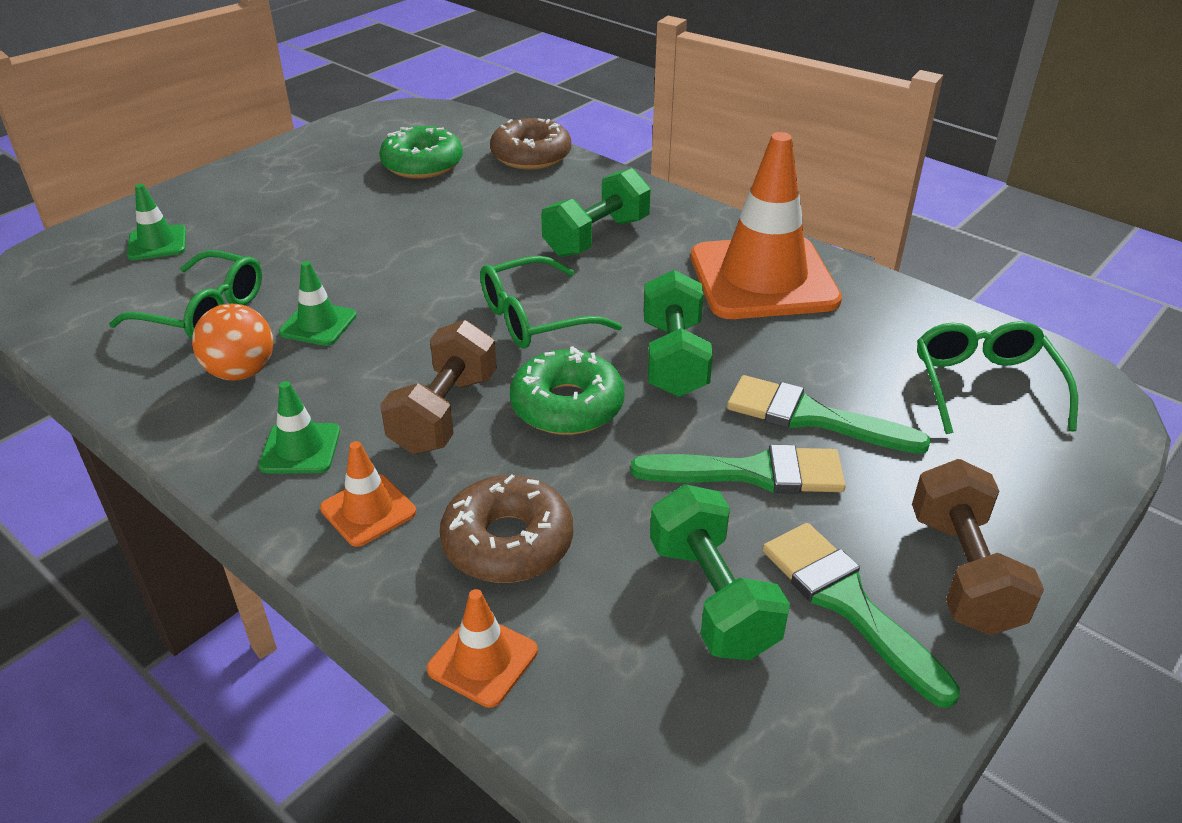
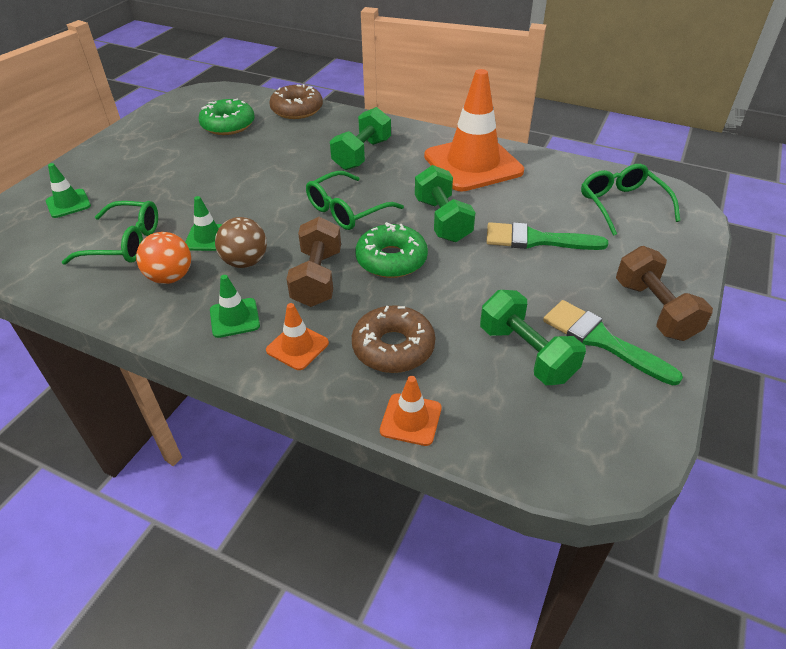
camera: 15 degrees left, 5 degrees up
(353, 369) = (245, 262): none -> brown ball
(752, 473) = (517, 278): green brush -> none

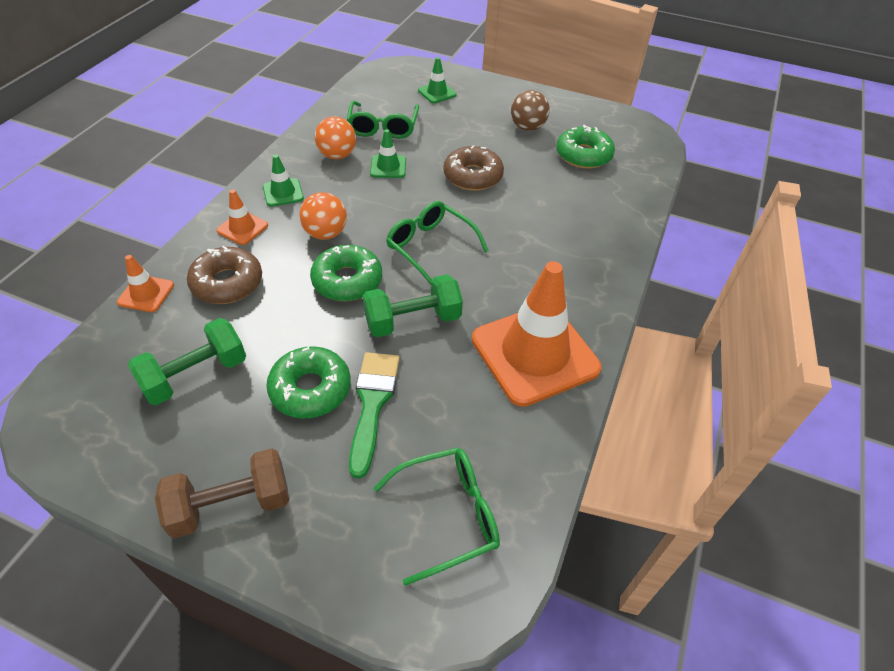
camera: 85 degrees right, 5 degrees up
(245, 262) = (353, 190): brown ball -> brown ball (527, 127)
(297, 109) = (631, 199): brown donut -> brown donut (473, 176)
(317, 278) = (325, 233): brown dumbbell -> orange ball
(362, 154) = (541, 254): green dumbbell -> none
(528, 275) = (310, 389): none -> green donut
(601, 340) = (197, 441): green brush -> none

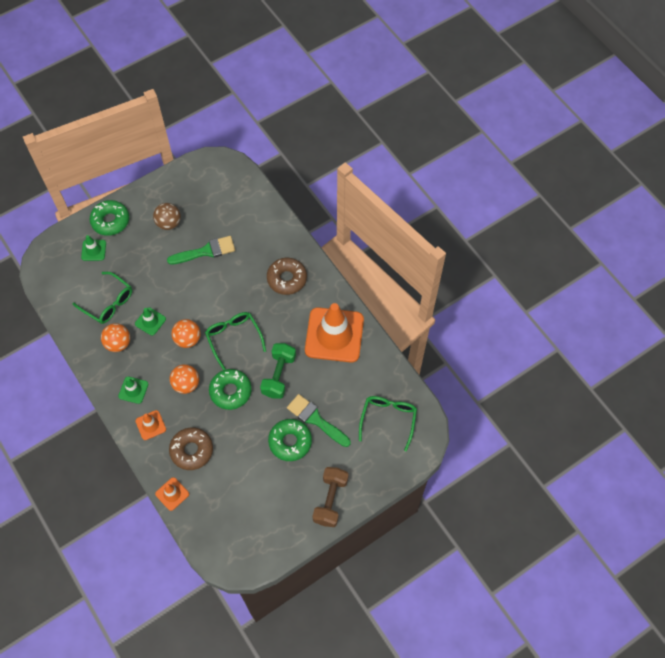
camera: 55 degrees left, 15 degrees up
(195, 375) = (247, 489): green dumbbell -> none
(391, 207) = (188, 339): none -> orange ball
(430, 247) = (234, 338): green glasses -> green glasses turned 75 degrees clockwise
(473, 176) = (192, 282): brown donut -> brown donut (287, 279)
(525, 169) = (206, 251): none -> green brush
(583, 155) = (216, 212): green donut -> green donut (110, 221)

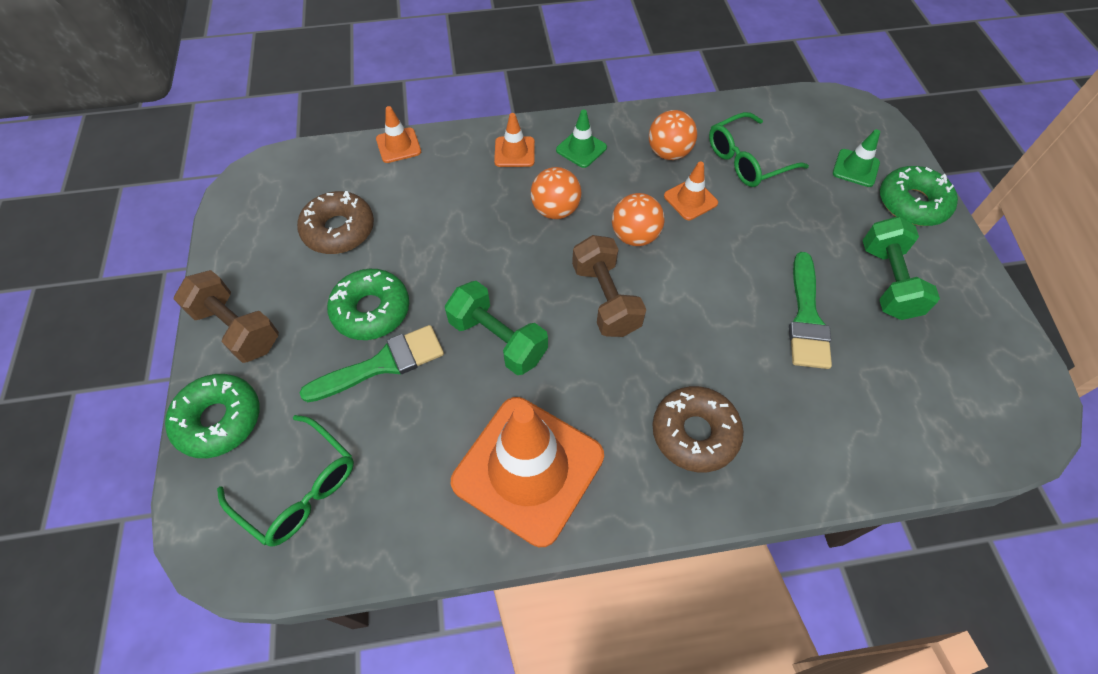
camera: 115 degrees right, 5 degrees down
(150, 321) = (690, 199): green traffic cone -> orange traffic cone
(169, 223) = (887, 281): brown ball -> green dumbbell
(192, 450) = (445, 184): brown donut -> brown donut (339, 230)
(230, 391) = (510, 261): green donut -> green donut (219, 420)
(234, 338) = (605, 299): green glasses -> brown dumbbell

